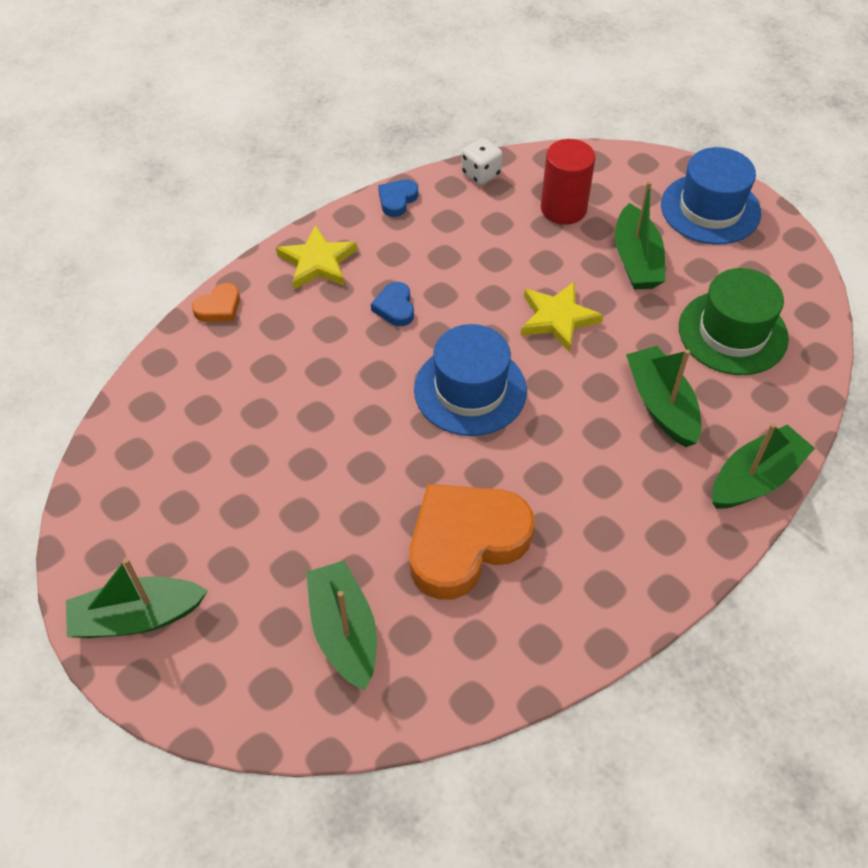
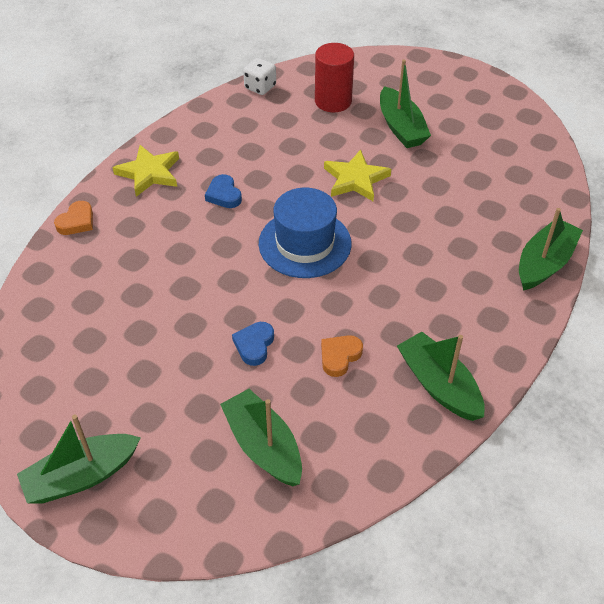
camera: 15 degrees left, 5 degrees down
(397, 200) = (199, 117): blue heart -> blue heart (254, 345)
(465, 542) = (339, 356): orange heart -> orange heart, size x0.43
(661, 405) = (456, 225): green boat -> green boat (439, 385)
(710, 209) = (443, 83): blue hat -> none
(732, 333) = (491, 165): green hat -> none

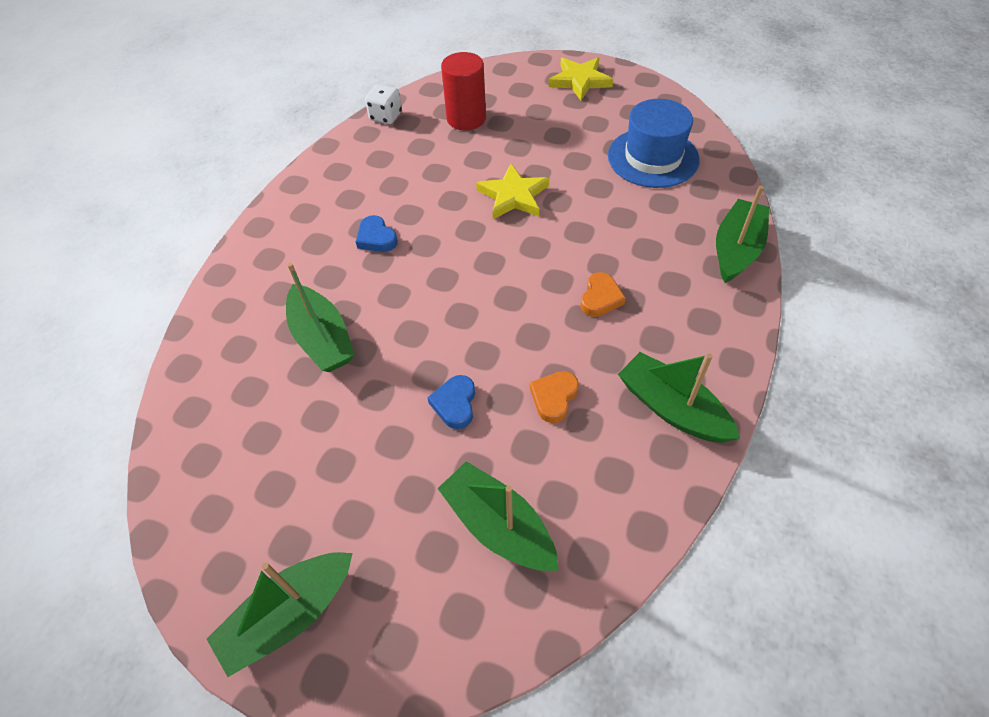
camera: 10 degrees left, 5 degrees up
(77, 221) = (217, 299): orange heart -> orange heart (600, 298)
(149, 173) = (287, 229): yellow star -> yellow star (580, 81)
(305, 243) = (479, 276): blue hat -> blue hat (653, 158)
(401, 127) = (544, 134): green boat -> green boat (322, 339)

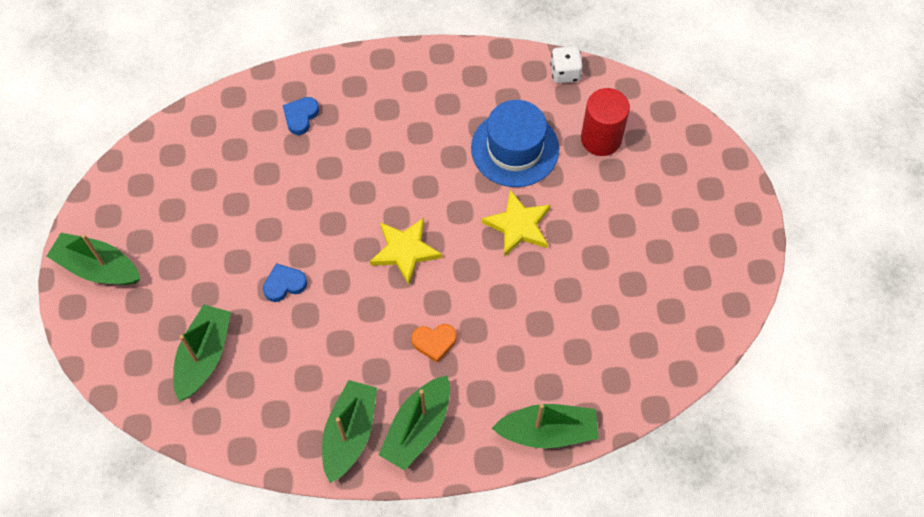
camera: 60 degrees right, 10 degrees up
(322, 339) = (298, 168): green boat -> green boat (417, 428)
(376, 238) = (414, 148): blue heart -> blue heart (301, 117)
(554, 398) = (321, 348): orange heart -> none
(580, 81) = (719, 210): yellow star -> yellow star (405, 251)
(653, 158) = (635, 320): blue hat -> blue hat (515, 148)

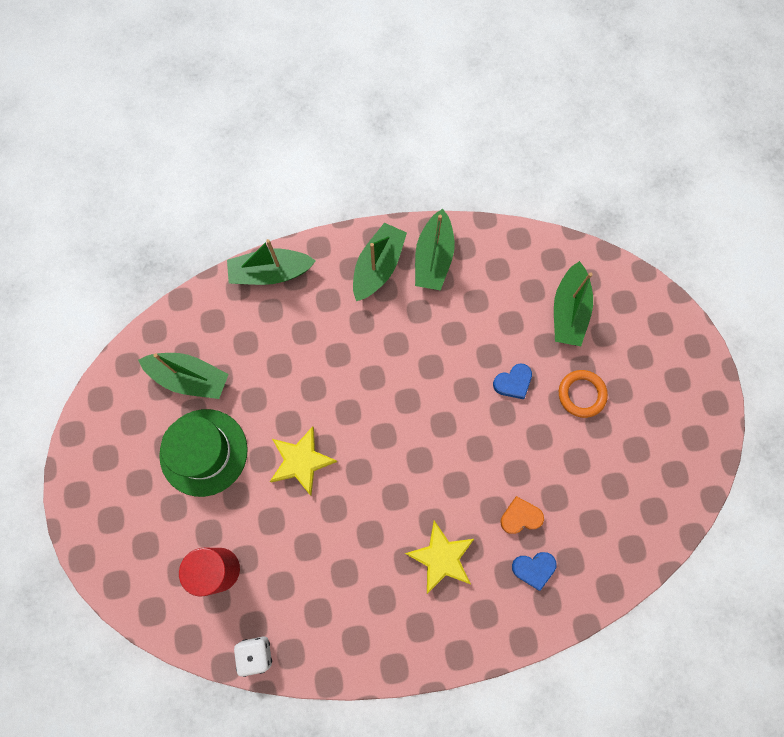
camera: 175 degrees right, 10 degrees up
(98, 267) = (687, 384): green boat -> green boat (189, 378)
(214, 266) = (581, 394): none -> orange ring
(301, 117) = (533, 568): blue heart -> blue heart turned 60 degrees clockwise
(405, 251) = (407, 425): yellow star -> yellow star (441, 557)
(434, 342) = (371, 340): orange heart -> orange heart (520, 517)
(515, 148) = (308, 549): blue hat -> none
(620, 242) = (203, 452): none -> green hat

